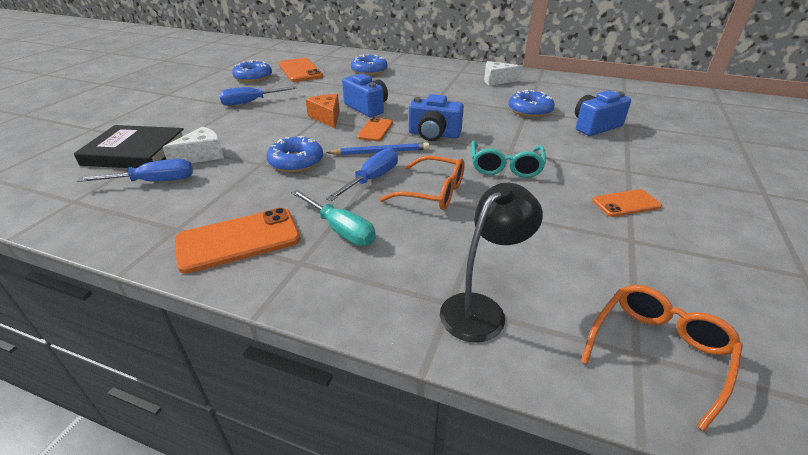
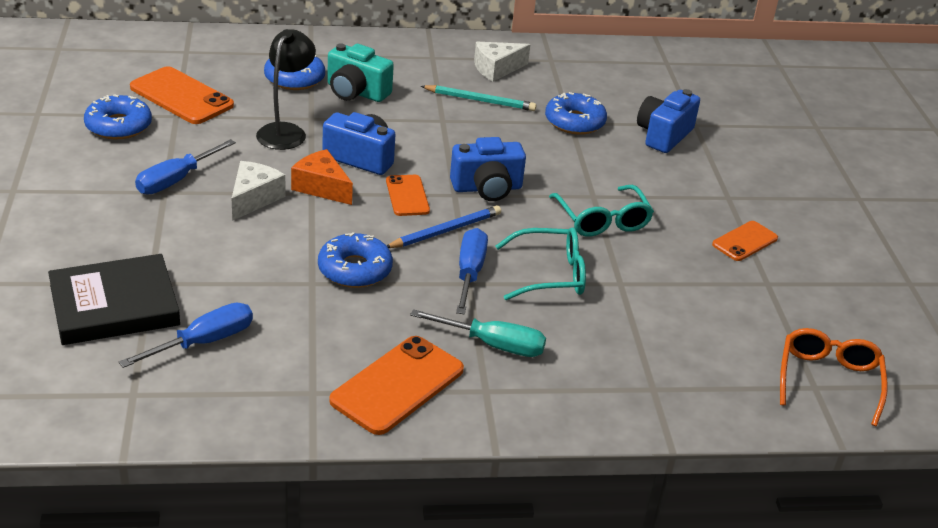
camera: 30 degrees left, 0 degrees up
(202, 155) = (218, 289): white cheese -> white cheese (254, 198)
(398, 80) = (356, 92): none -> turquoise camera
(433, 192) = (550, 274): orange glasses -> turquoise glasses
(472, 92) = (480, 101): none -> turquoise pencil
(481, 309) = (681, 386): black lamp -> black lamp (286, 131)

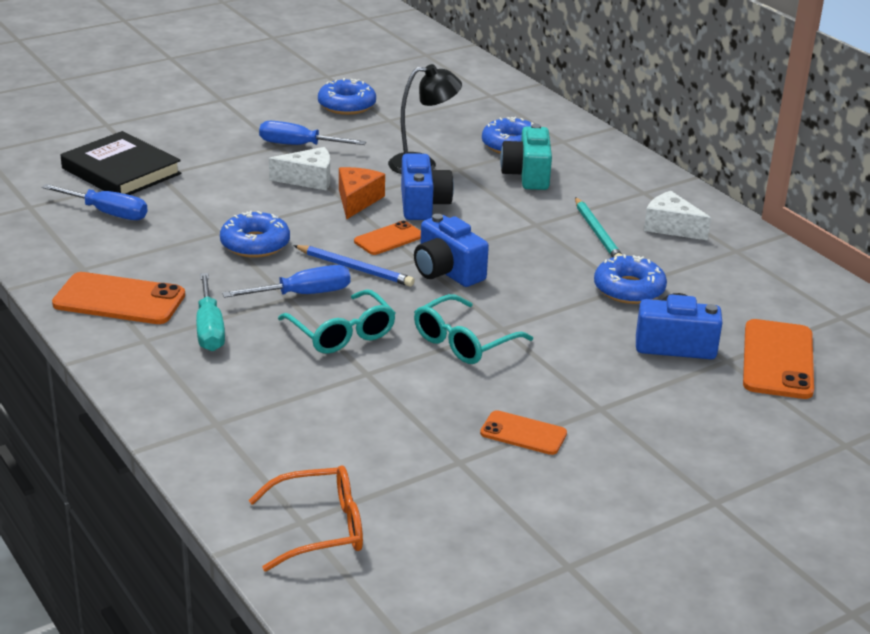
camera: 65 degrees right, 5 degrees down
(181, 96) = (419, 113): orange phone -> orange phone (778, 360)

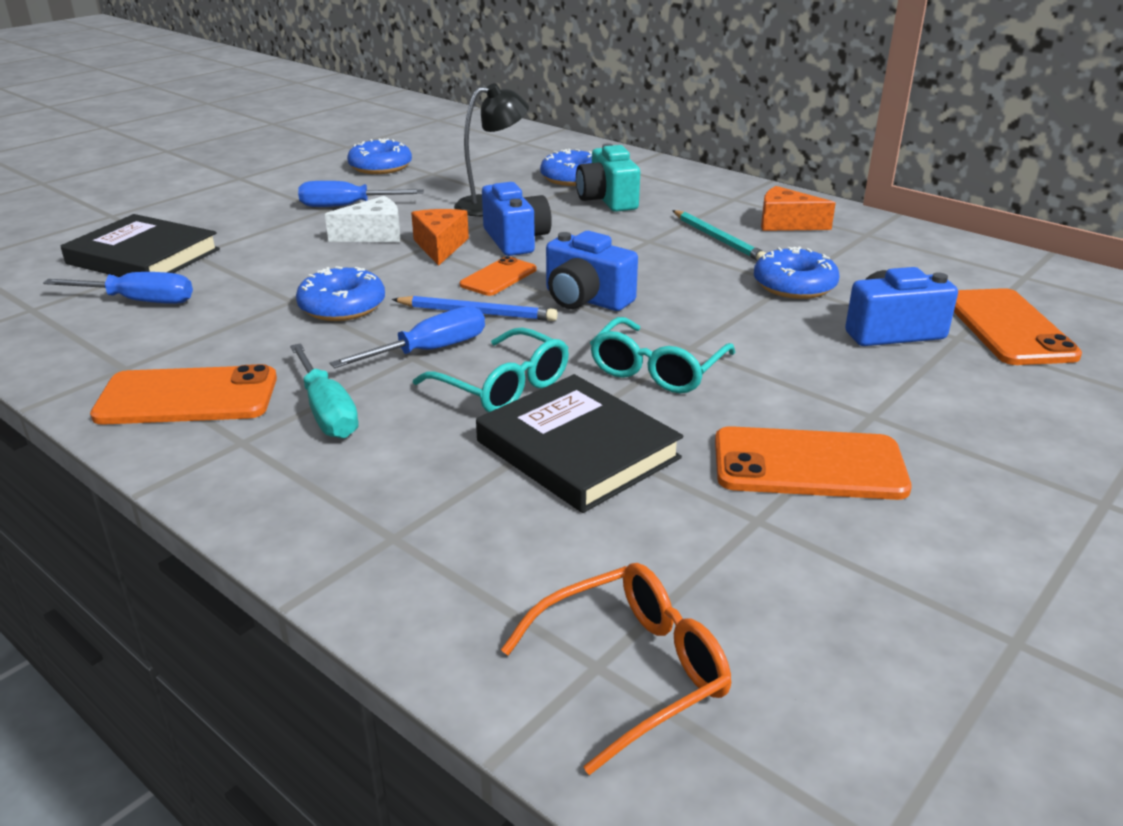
camera: 15 degrees left, 0 degrees up
(367, 390) = (577, 450): none -> black book
(523, 433) = (808, 465): orange phone -> orange phone, size x1.68
(671, 227) = (786, 223): white cheese -> orange cheese

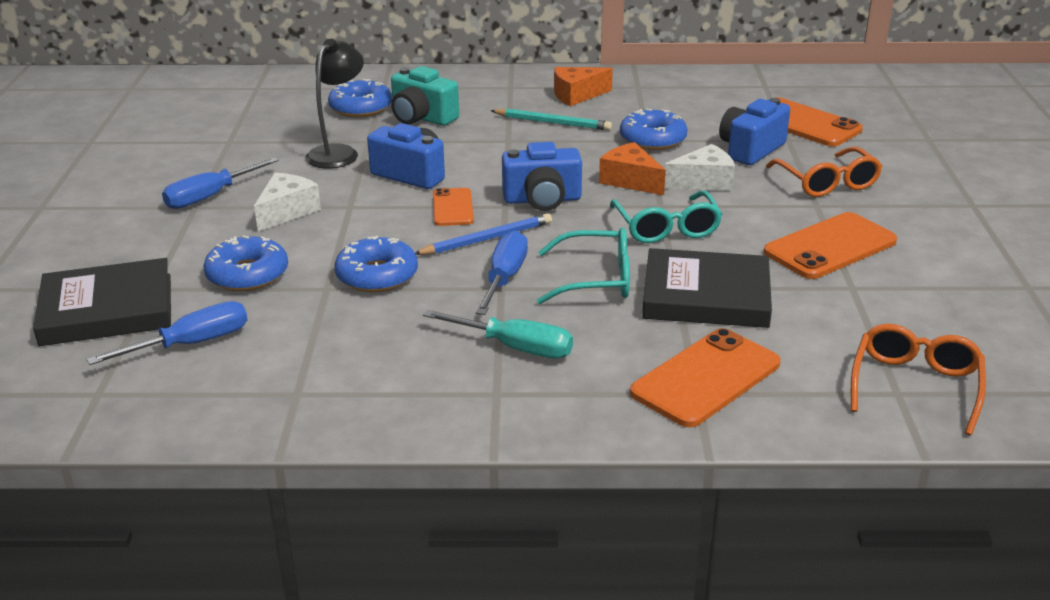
camera: 40 degrees left, 0 degrees up
(187, 397) = (395, 387): orange phone -> orange phone (706, 378)
(380, 167) = (167, 151): blue donut -> blue donut (247, 274)
(440, 246) = (362, 201): orange cheese -> orange cheese (630, 181)
(777, 343) = (703, 182): none -> white cheese
(928, 398) = (827, 183): none -> orange glasses

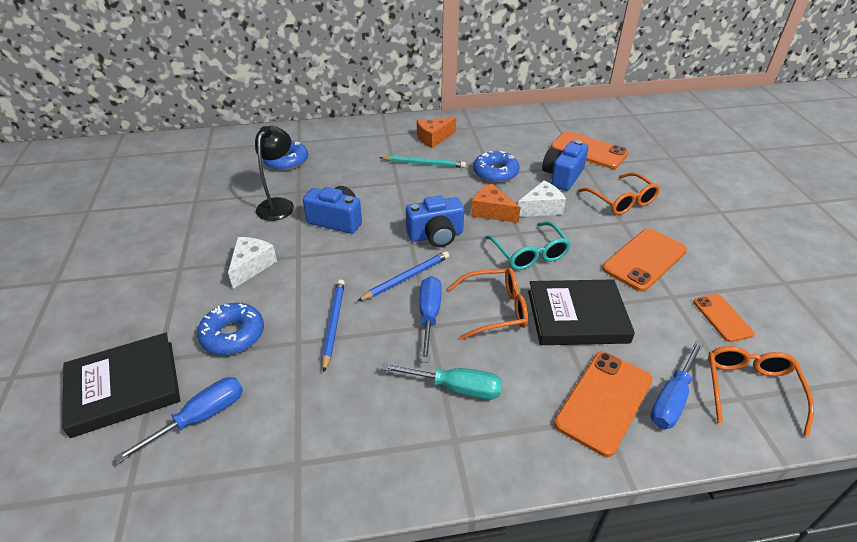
camera: 10 degrees left, 10 degrees up
(210, 196) = (190, 256): blue screwdriver -> blue screwdriver (672, 398)
(377, 275) = (333, 324): blue donut -> blue pencil
(422, 118) = (332, 167): turquoise camera -> none
(452, 208) = (374, 249): orange phone -> orange phone (722, 318)
(596, 279) = (495, 309): turquoise glasses -> orange glasses

